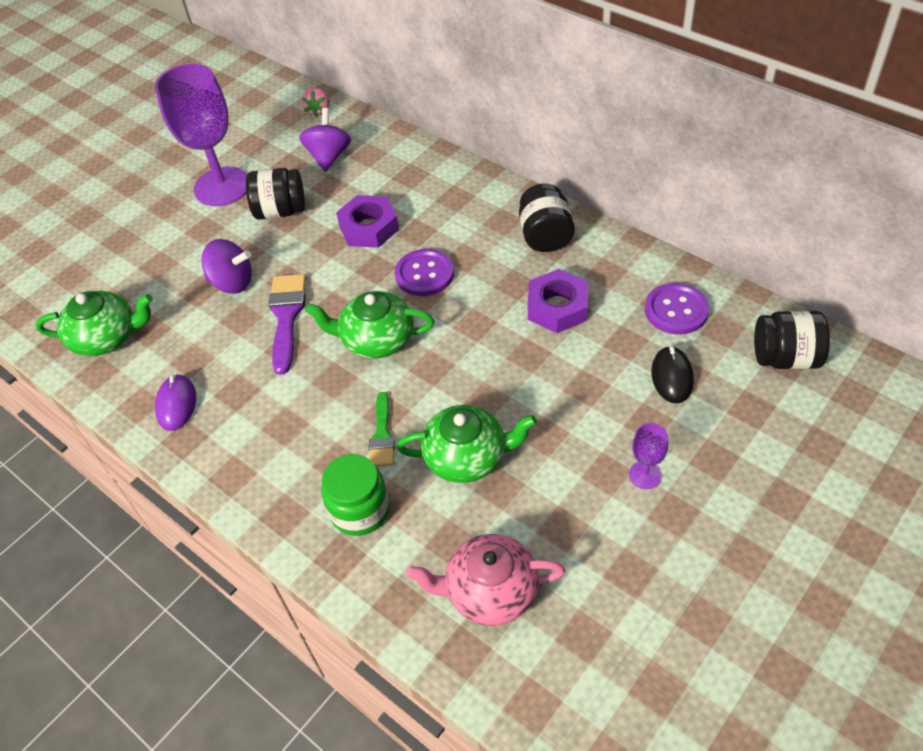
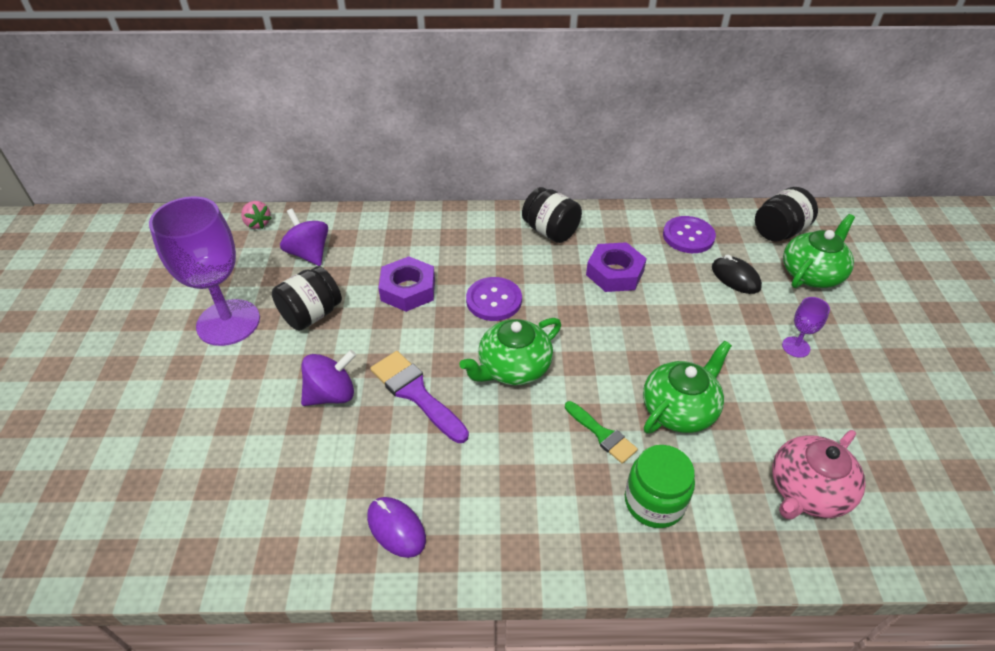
camera: 45 degrees left, 5 degrees down
(107, 337) = (250, 516): green teapot -> green teapot (812, 273)

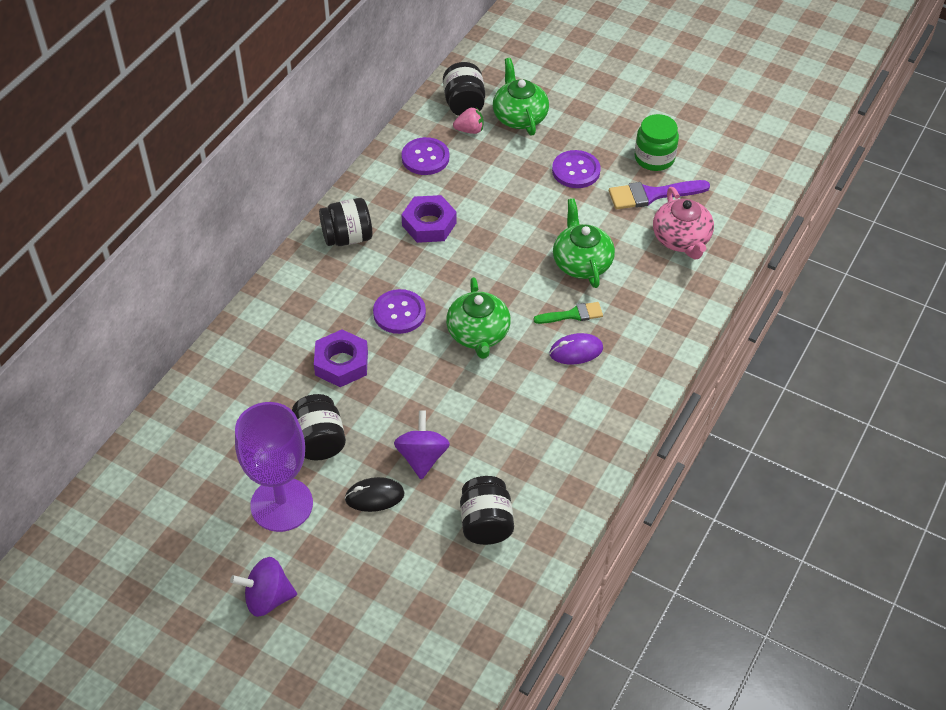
camera: 60 degrees left, 5 degrees up
(258, 223) = (152, 442): pink strawberry -> pink strawberry (469, 130)
(271, 486) = (486, 523): none -> black jar
(309, 253) = (234, 416): purple spinning top -> purple spinning top (267, 598)
(396, 528) = (570, 461): purple mouse -> purple mouse (576, 351)
(416, 393) = (460, 403): purple brush -> purple brush (652, 195)
(654, 502) = (640, 316): green jar -> green jar (654, 158)
(735, 277) = (490, 159): black mouse -> black mouse (374, 496)
(796, 347) = (576, 171): purple goblet -> purple button

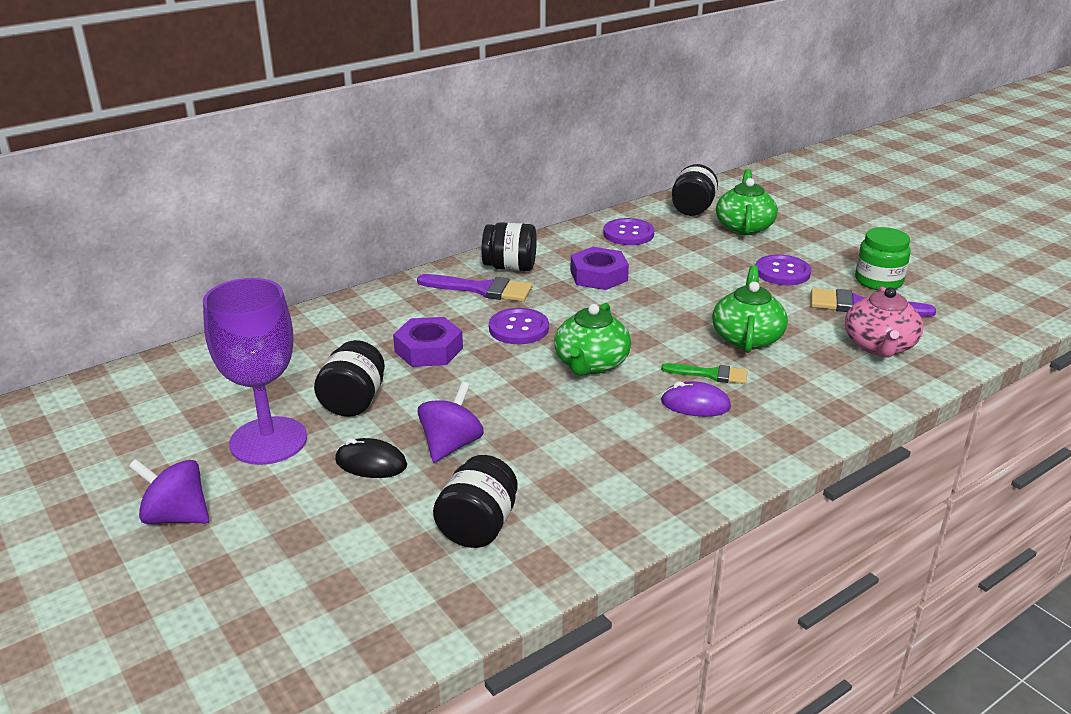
camera: 25 degrees right, 20 degrees down
(340, 274) = (482, 289): none -> purple brush
(469, 130) = (686, 226): pink strawberry -> none

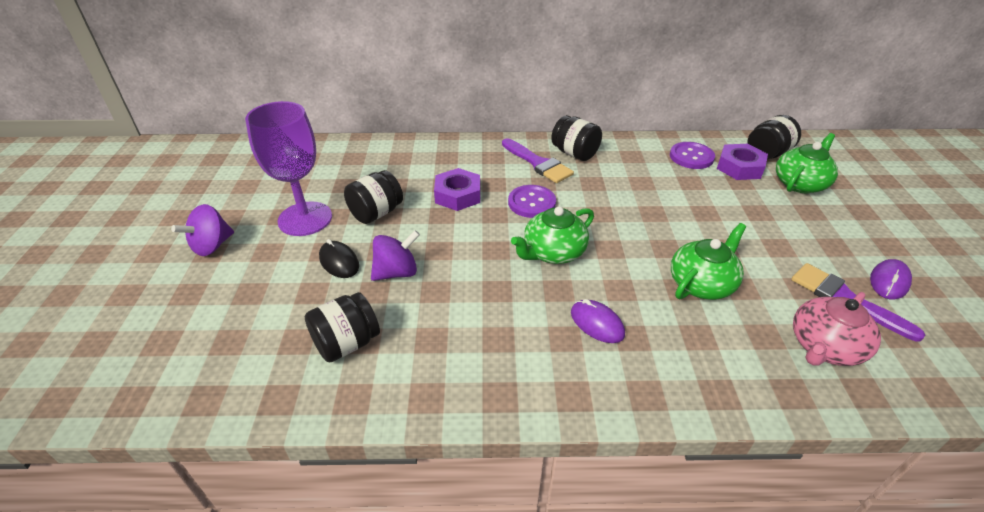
camera: 35 degrees right, 10 degrees up
(176, 516) = (212, 246): purple spinning top -> purple spinning top turned 105 degrees counterclockwise
(598, 276) = (632, 183): purple nut -> purple nut (740, 167)
(710, 374) = (636, 303): green brush -> none
(782, 272) = (795, 237): purple button -> none
(878, 281) = (889, 281): green jar -> purple mouse

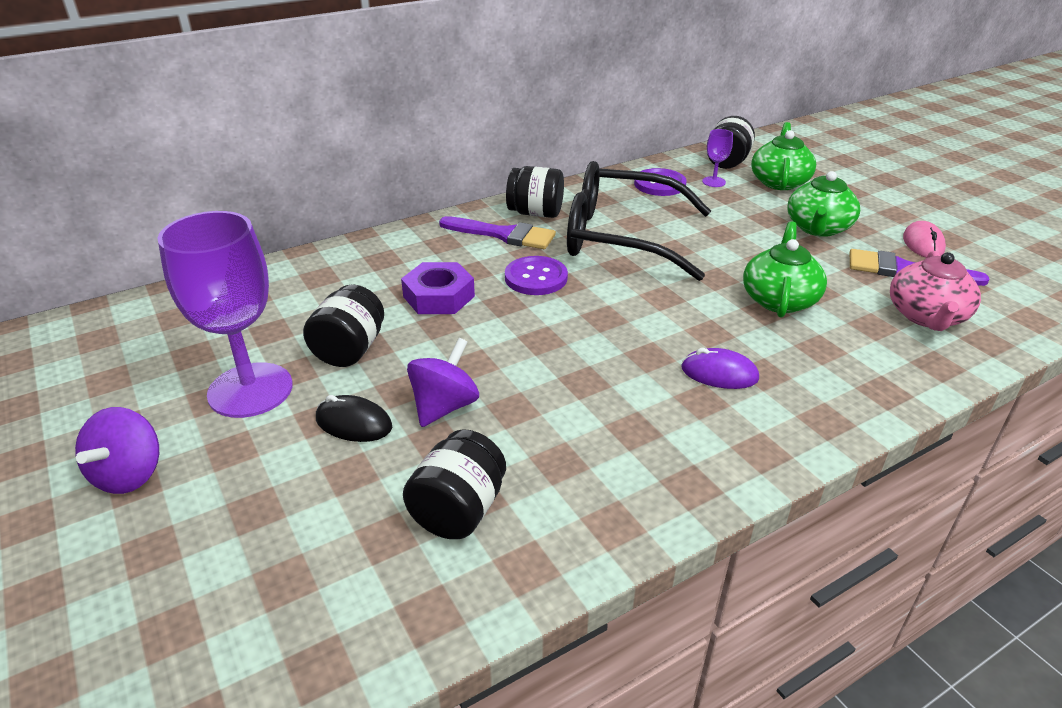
camera: 30 degrees left, 5 degrees down
(553, 252) = (608, 320): green teapot -> green teapot (818, 228)
(620, 191) = (620, 237): none -> black glasses
(740, 167) = (713, 182): purple nut -> purple goblet
(889, 281) = (923, 244): purple mouse -> pink mouse

